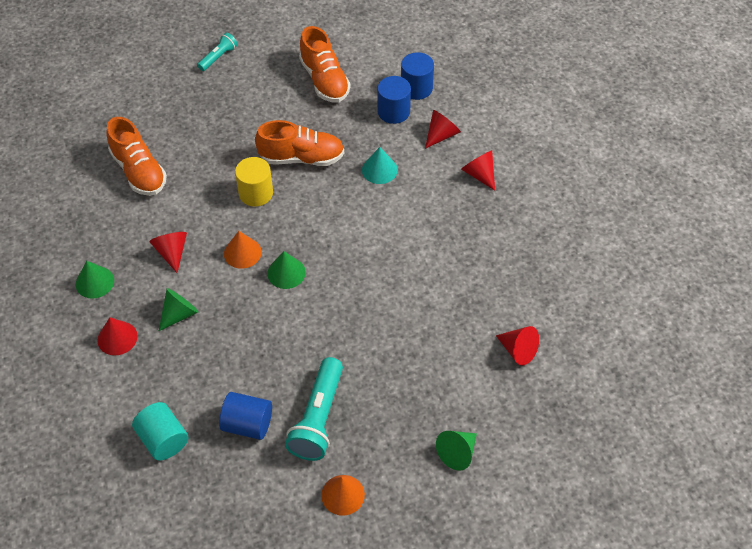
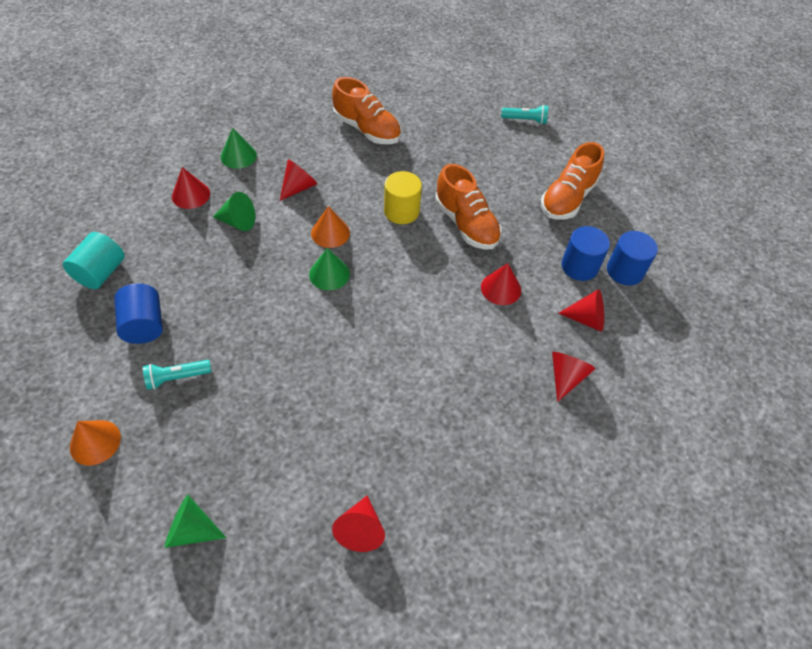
camera: 55 degrees right, 0 degrees up
(139, 171) = (367, 129): orange shoe -> orange shoe turned 75 degrees counterclockwise
(318, 418) = (177, 378): turquoise flashlight -> turquoise flashlight, size x0.54
(379, 170) = (501, 288): turquoise cone -> red cone

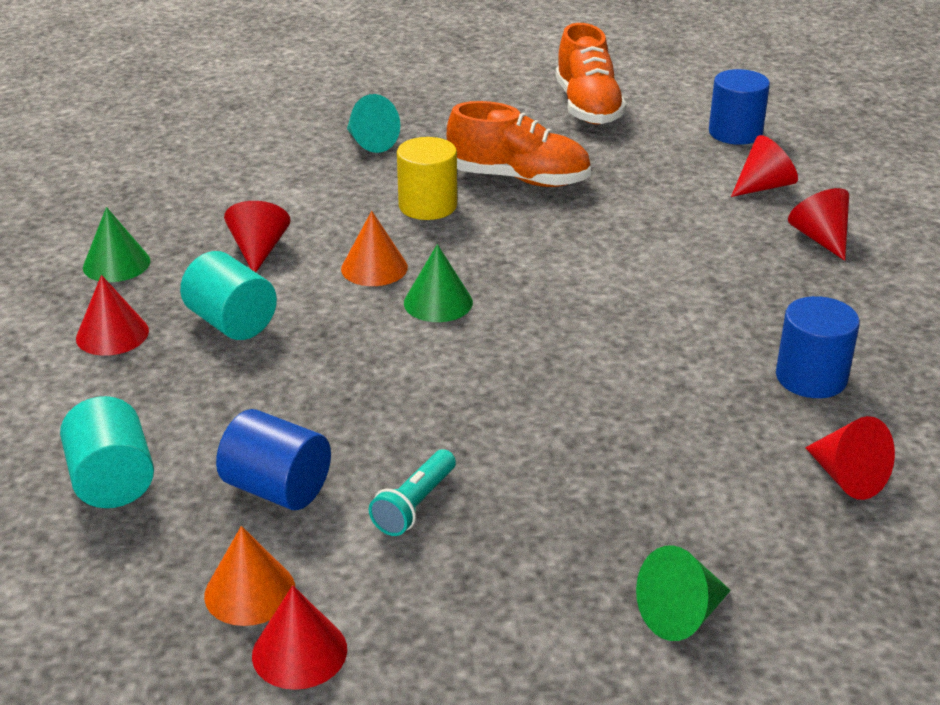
camera: 40 degrees left, 20 degrees down
(95, 442) = (416, 635): orange cone -> orange cone (250, 592)
(238, 222) = (232, 323): green cone -> turquoise cylinder
(367, 129) = (255, 158): orange shoe -> none
(428, 152) = (370, 142): none -> turquoise cone
(501, 288) = (645, 209): red cone -> red cone (299, 652)
(525, 120) = (434, 67): turquoise flashlight -> none
(579, 266) = (689, 152): blue cylinder -> blue cylinder (811, 378)

